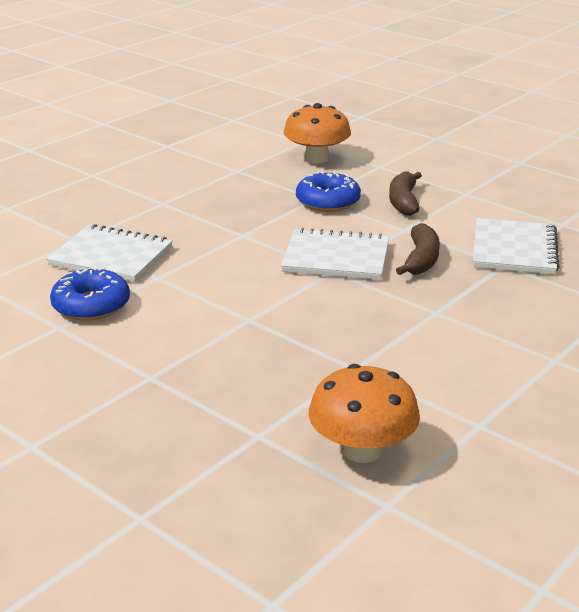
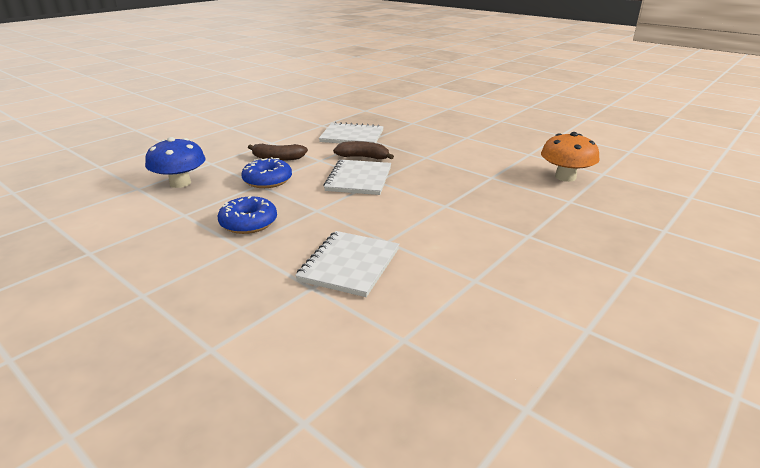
camera: 90 degrees left, 0 degrees up
(91, 305) = (437, 267): blue donut -> blue donut (248, 223)
(316, 158) = (180, 183): orange mushroom -> blue mushroom

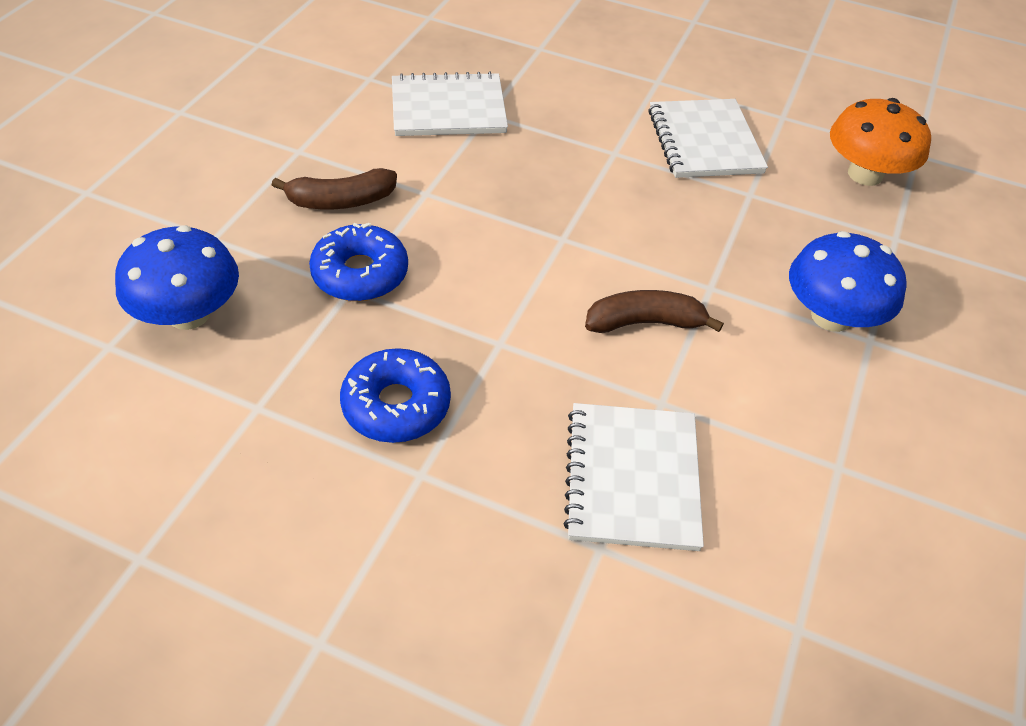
camera: 20 degrees left, 20 degrees up
(359, 179) = (529, 240): white notebook -> white notebook (704, 141)
(363, 157) = (503, 172): brown banana -> brown banana (645, 322)
(509, 224) = (831, 316): none -> blue mushroom

